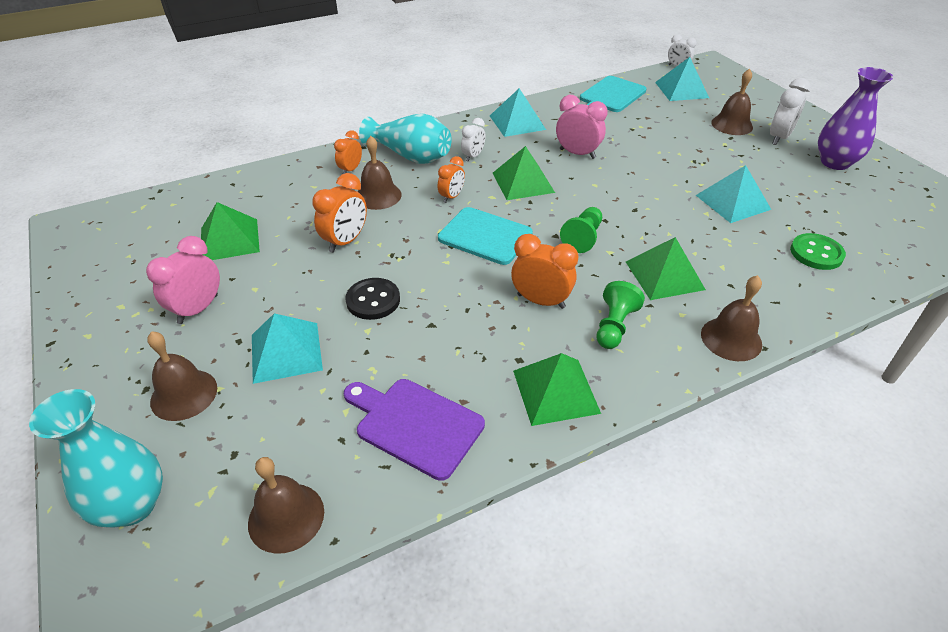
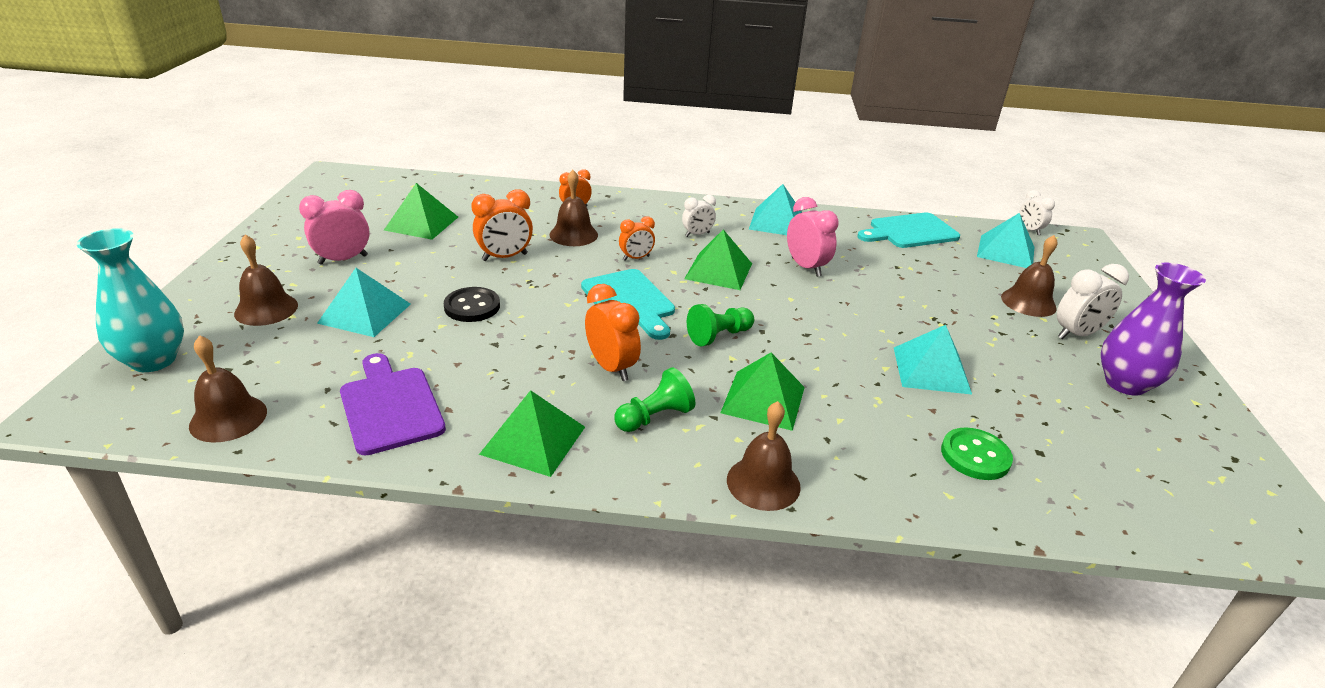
camera: 30 degrees right, 10 degrees down
(410, 156) = (640, 215): turquoise vase -> none

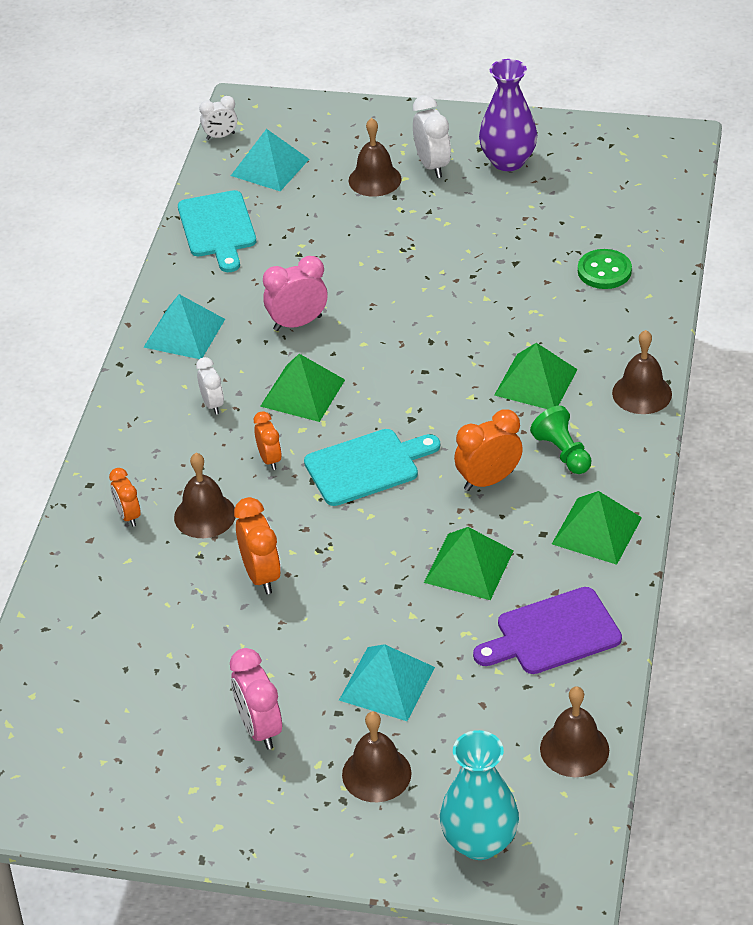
camera: 80 degrees left, 10 degrees up
(421, 223) = (161, 667): green pyramid -> green pyramid (469, 566)
(472, 306) = (374, 593): black button -> none
(719, 336) = (434, 402): green pawn -> none
(931, 370) = (489, 270): turquoise pyramid -> none

